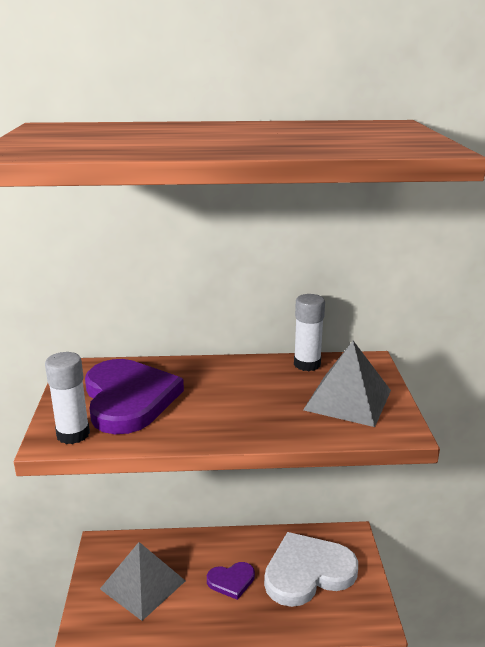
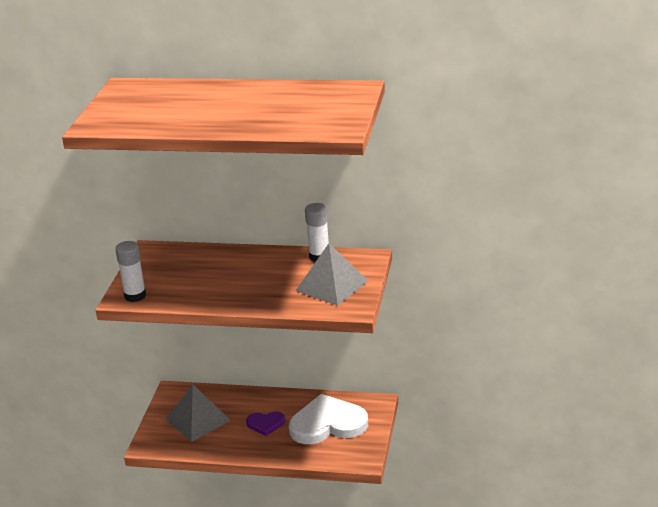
camera: 15 degrees right, 5 degrees up
(128, 399) = (178, 274): purple heart -> none

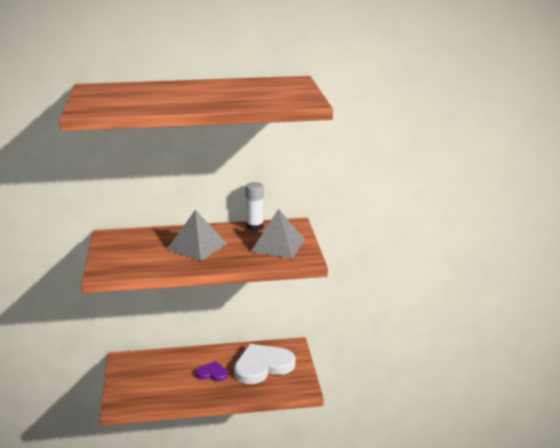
camera: 20 degrees left, 5 degrees down
(135, 296) = (113, 269): white glue stick -> none
(198, 420) = (153, 378): grey pyramid -> grey pyramid (197, 246)
(265, 424) = (212, 373): purple heart -> purple heart turned 150 degrees counterclockwise

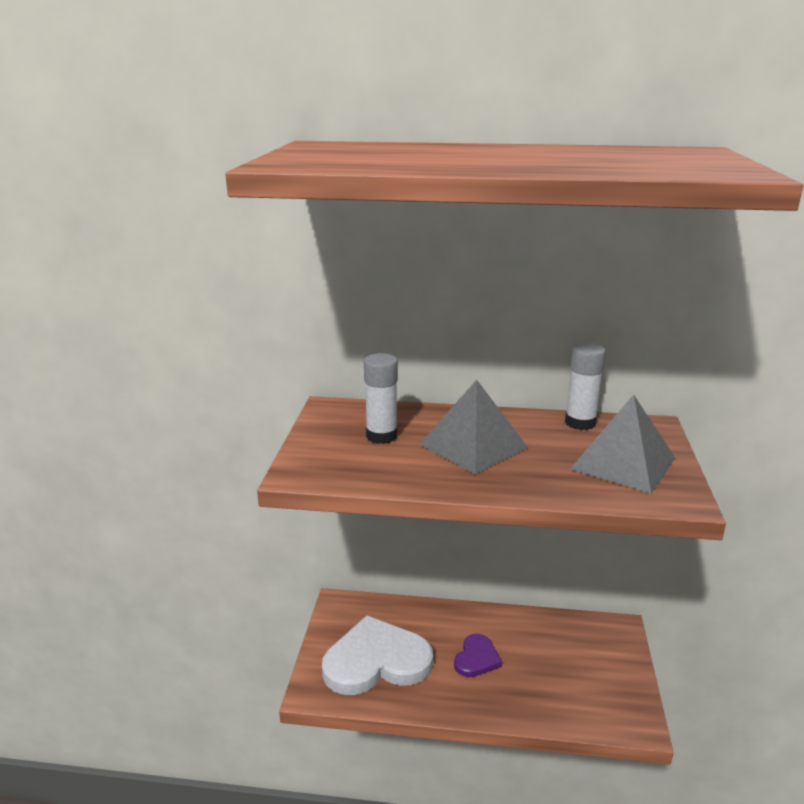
camera: 15 degrees right, 0 degrees up
(144, 247) = (381, 436): none -> white glue stick
(212, 373) = (476, 658): purple heart -> purple heart turned 90 degrees clockwise
(262, 366) = (564, 660): white heart -> white heart (376, 661)

